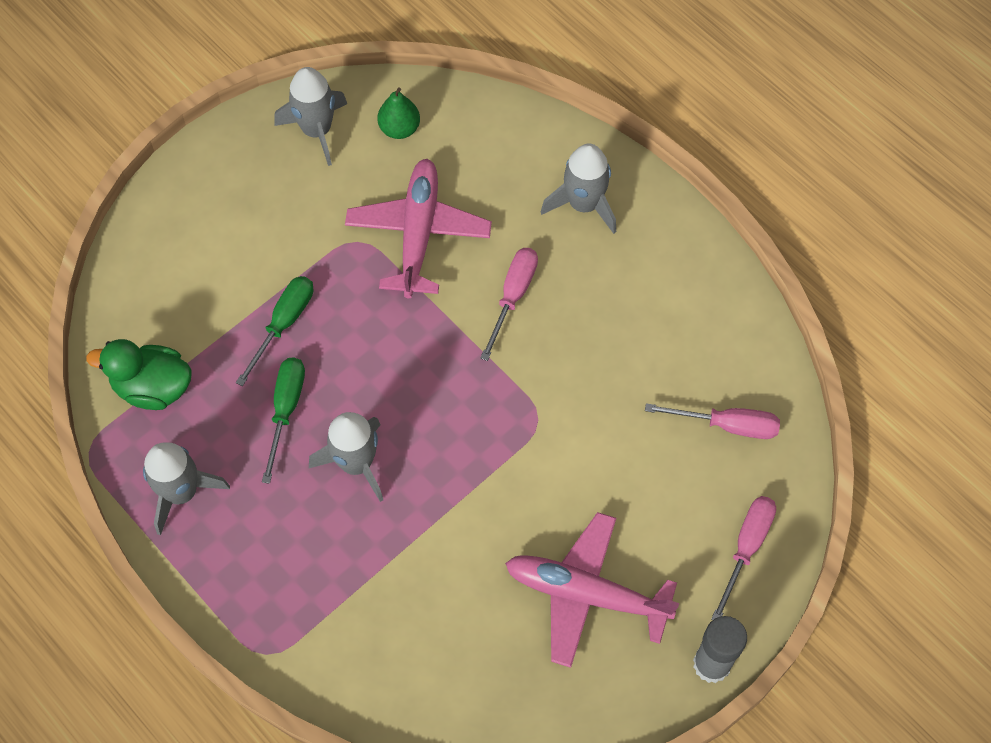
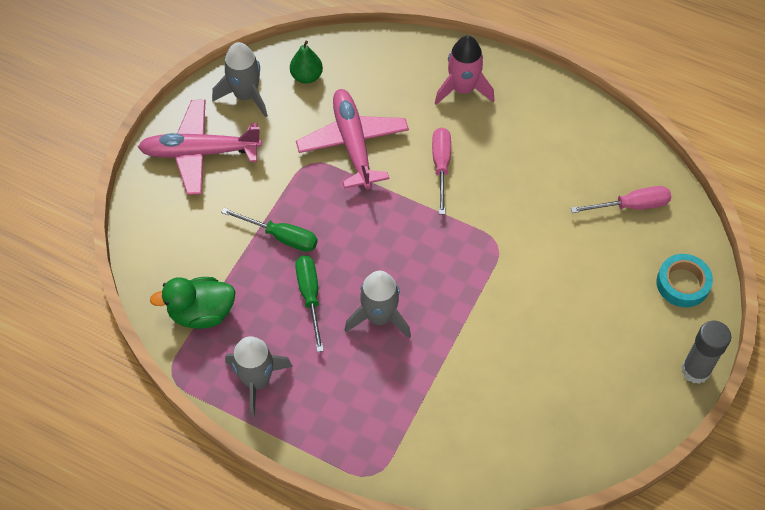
camera: 20 degrees left, 5 degrees down
(284, 324) = (281, 237): green screwdriver -> green screwdriver turned 105 degrees clockwise
(583, 204) = (463, 89): grey rocket -> pink rocket
(586, 594) = (586, 352): pink plane -> pink plane (199, 152)
(746, 548) = (682, 283): pink screwdriver -> turquoise tape

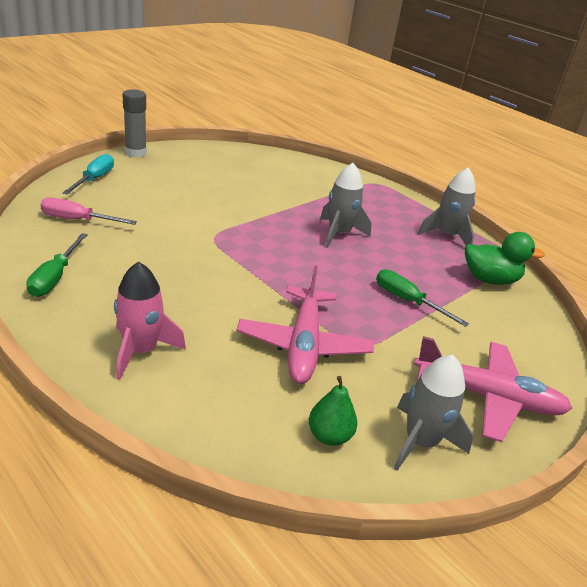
camera: 165 degrees left, 25 degrees down
(310, 296) = (392, 260): green screwdriver -> green screwdriver (55, 277)
(441, 166) = (222, 297): pink screwdriver -> none
(682, 283) = (94, 179): turquoise tape -> turquoise screwdriver

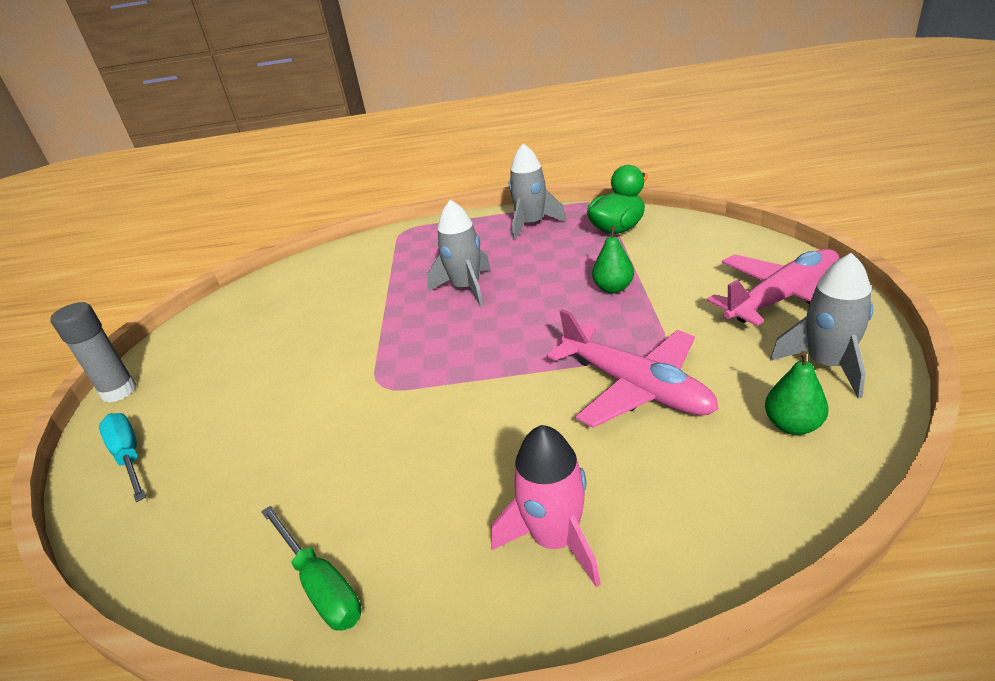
camera: 40 degrees left, 0 degrees up
(77, 220) = (208, 510): pink screwdriver -> none
(407, 301) = (613, 288): green screwdriver -> green pear

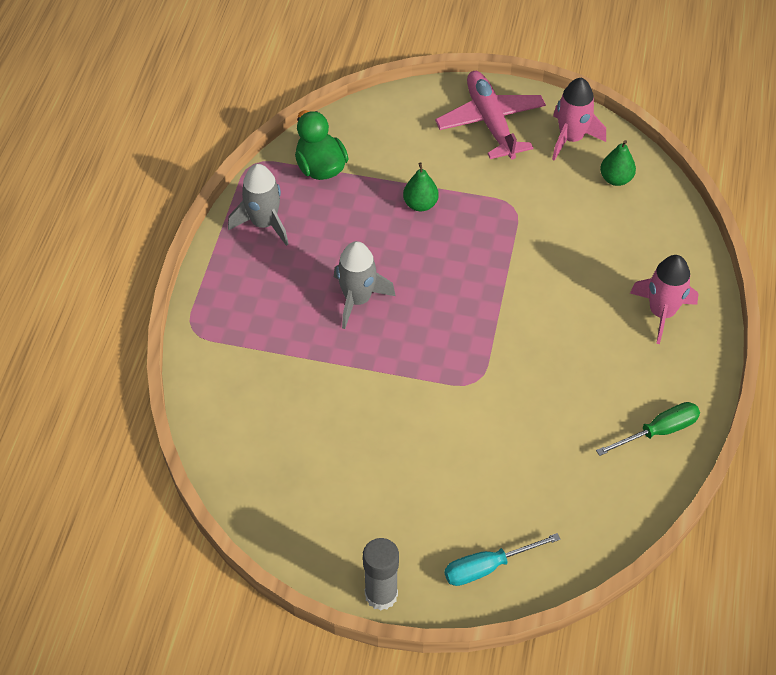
camera: 80 degrees left, 20 degrees up
(636, 387) = (550, 234): pink plane -> none
(827, 364) = (571, 138): grey rocket -> pink rocket

